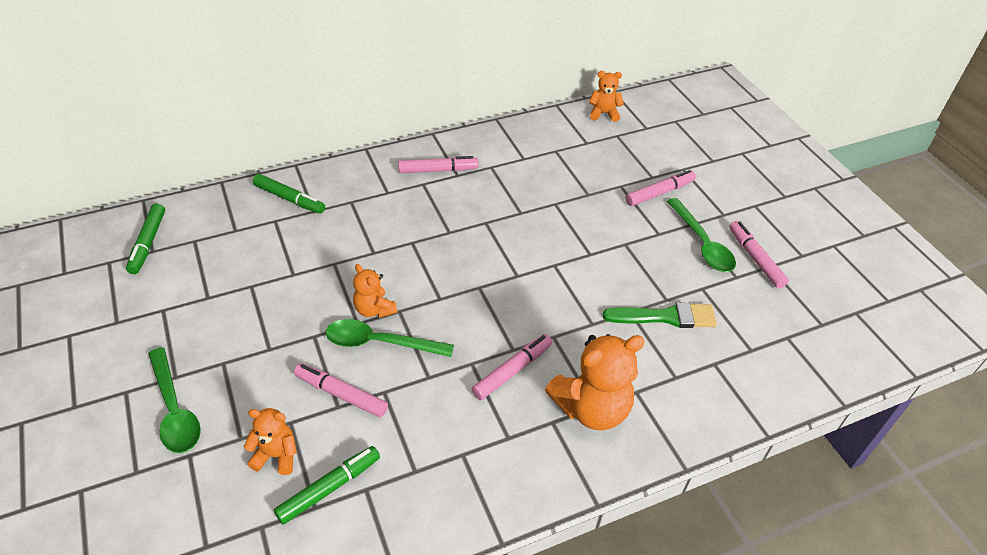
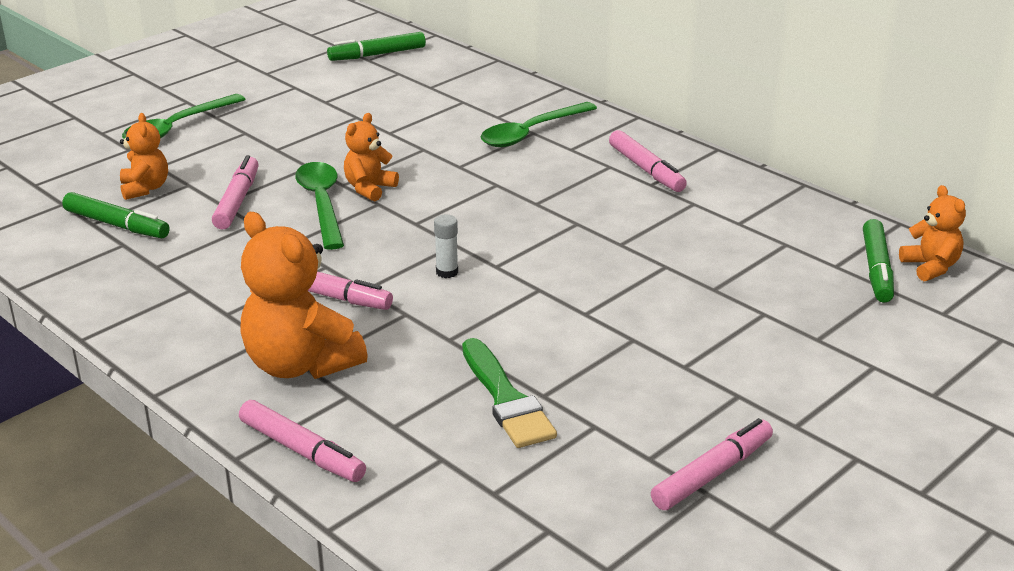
camera: 70 degrees right, 15 degrees down
(289, 199) = (504, 99): green marker -> green marker (876, 269)
(513, 301) = (447, 272): none -> white glue stick
(659, 193) = (784, 352): pink marker -> pink marker (302, 451)
(702, 243) = (699, 412): green spoon -> green spoon (531, 133)

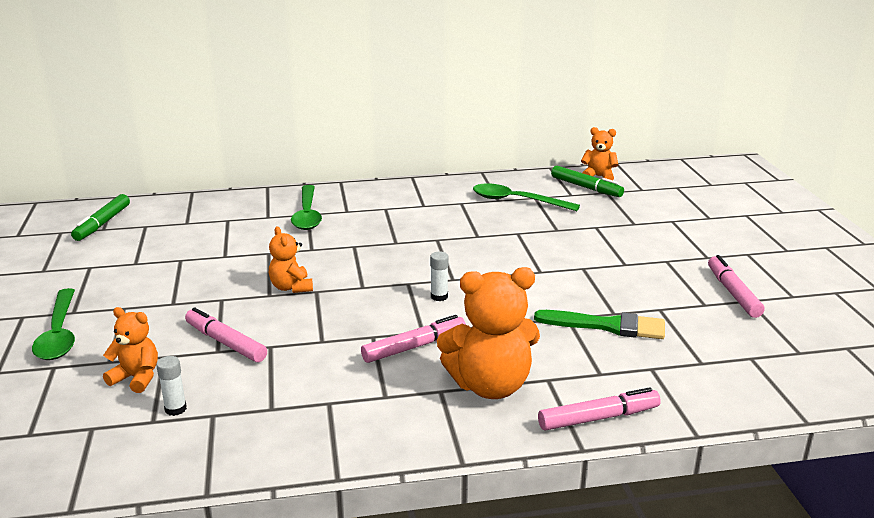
camera: 55 degrees left, 5 degrees down
(117, 225) = (175, 409): green marker -> white glue stick
(322, 204) = (285, 311): green spoon -> green spoon (517, 201)
(646, 169) = (405, 201): pink marker -> none

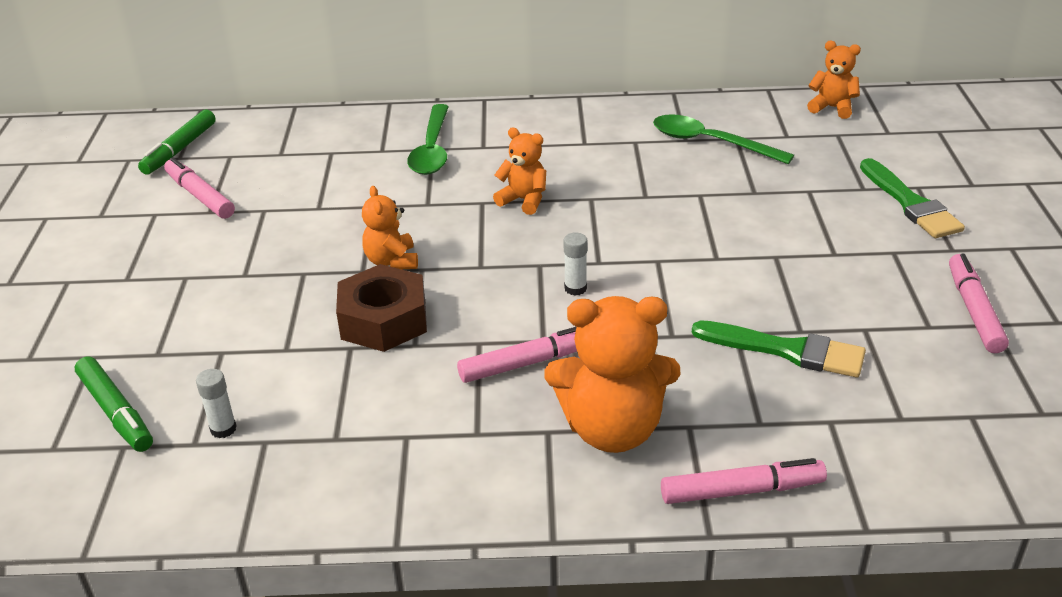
camera: 10 degrees right, 10 degrees up
(59, 334) = (106, 310): green spoon -> none
(136, 378) = (185, 380): orange teddy bear -> orange teddy bear (524, 200)
(225, 342) = (298, 338): pink marker -> pink marker (200, 196)
(293, 326) = (383, 320): none -> brown nut
(586, 187) = (810, 125): green marker -> green marker (116, 412)
(669, 231) = (910, 203): none -> green brush

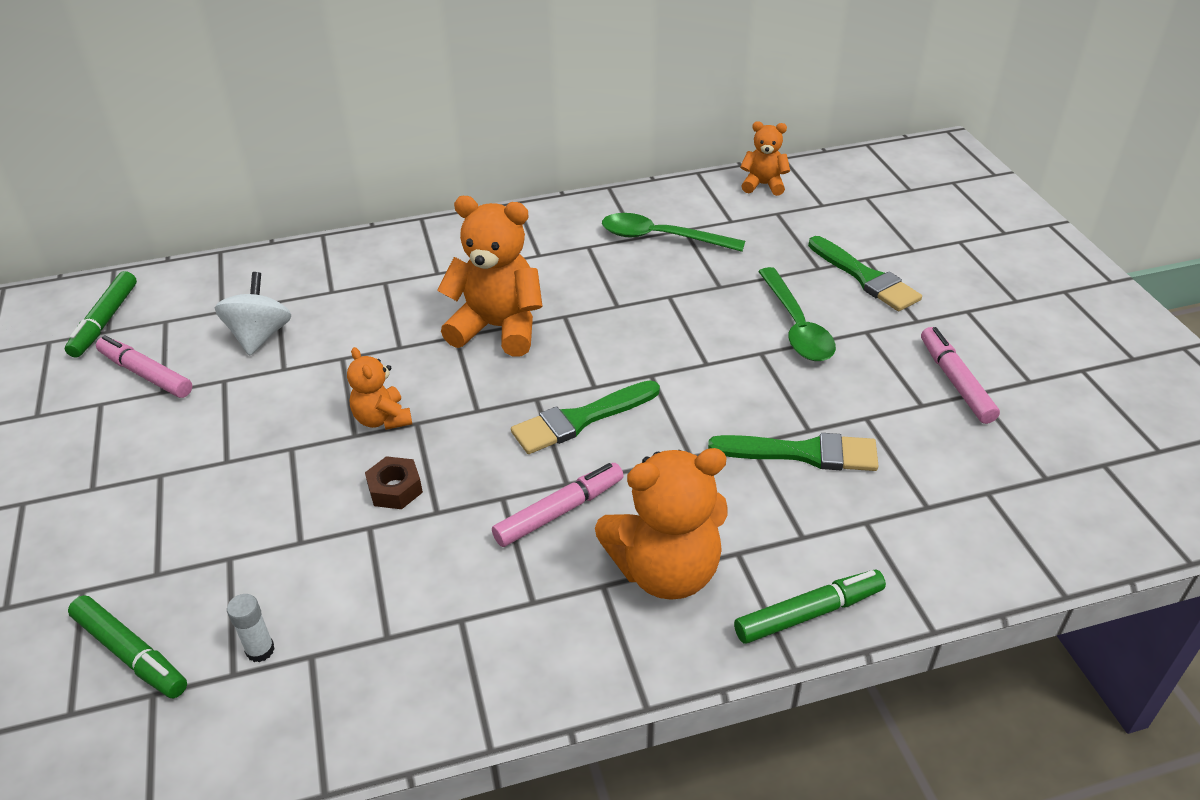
camera: 15 degrees left, 5 degrees up
(307, 179) = (260, 336): none -> white spinning top
(383, 320) = (395, 489): brown nut -> brown nut, size x0.56
(432, 150) = (384, 283): green spoon -> green spoon (796, 326)
(524, 200) = (498, 328): orange teddy bear -> orange teddy bear, size x1.82
(575, 288) = (580, 419): white glue stick -> green brush
(741, 491) = (808, 613): pink marker -> green marker

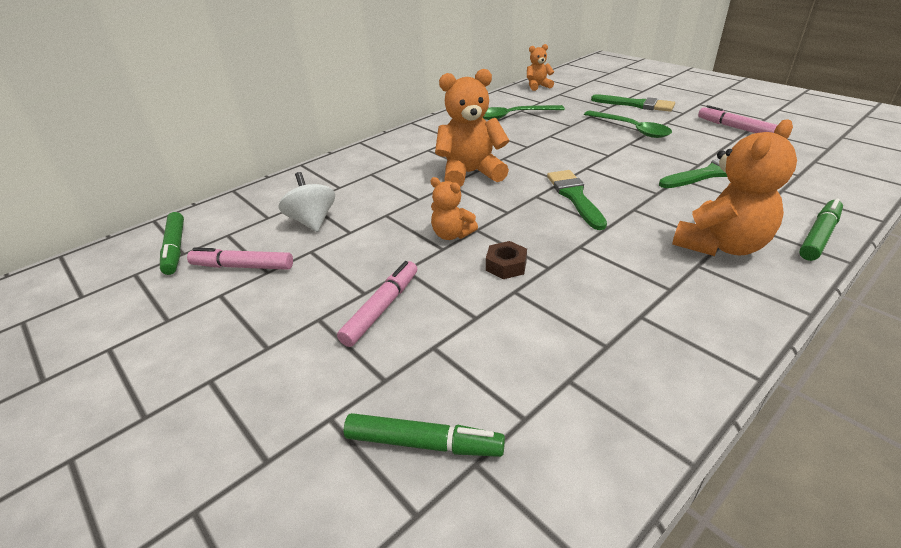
camera: 25 degrees left, 5 degrees down
(260, 650) = (527, 393): white glue stick -> none
(559, 511) = (622, 240): pink marker -> pink marker (381, 308)
(580, 419) = (575, 197): green brush -> green brush turned 135 degrees clockwise

